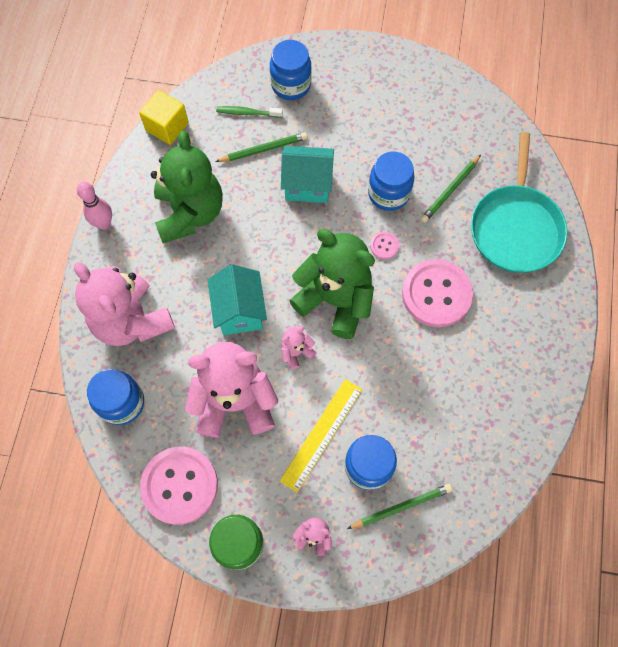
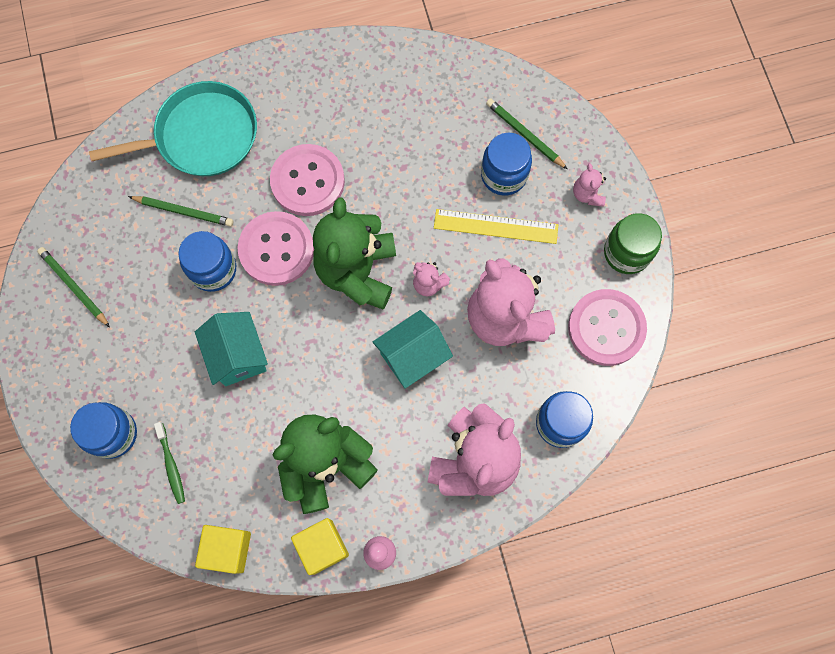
camera: 115 degrees left, 5 degrees up
(132, 187) = (322, 547): none -> yellow cube
(263, 149) = (212, 424): green pencil -> green pencil (74, 287)
(384, 246) = (276, 249): pink button -> pink button, size x2.36

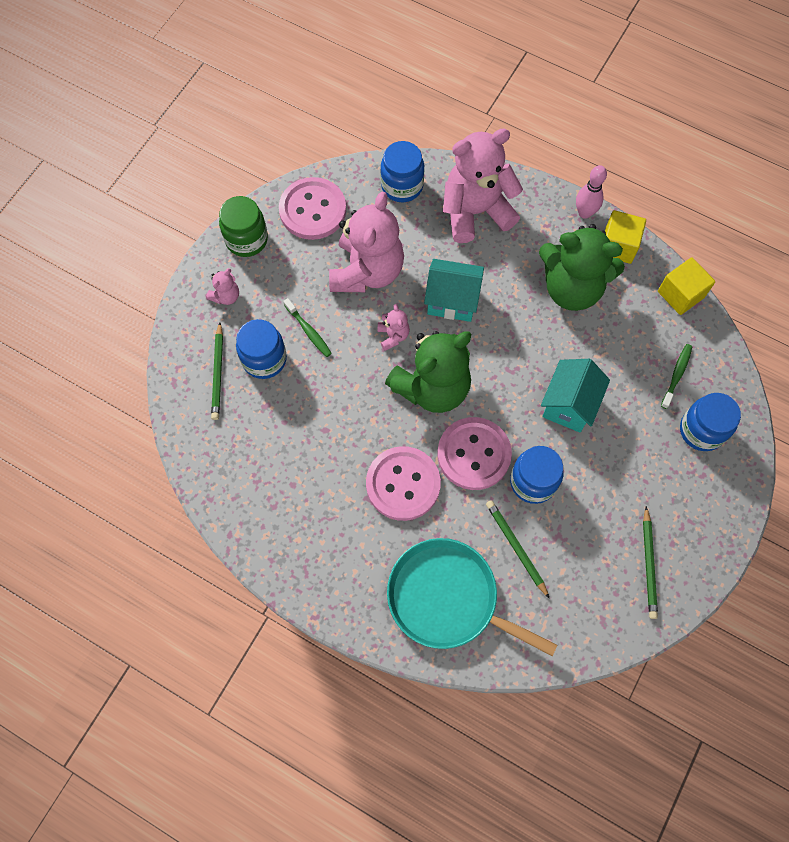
camera: 135 degrees left, 5 degrees down
(495, 226) = (309, 331): yellow ruler -> green toothbrush

